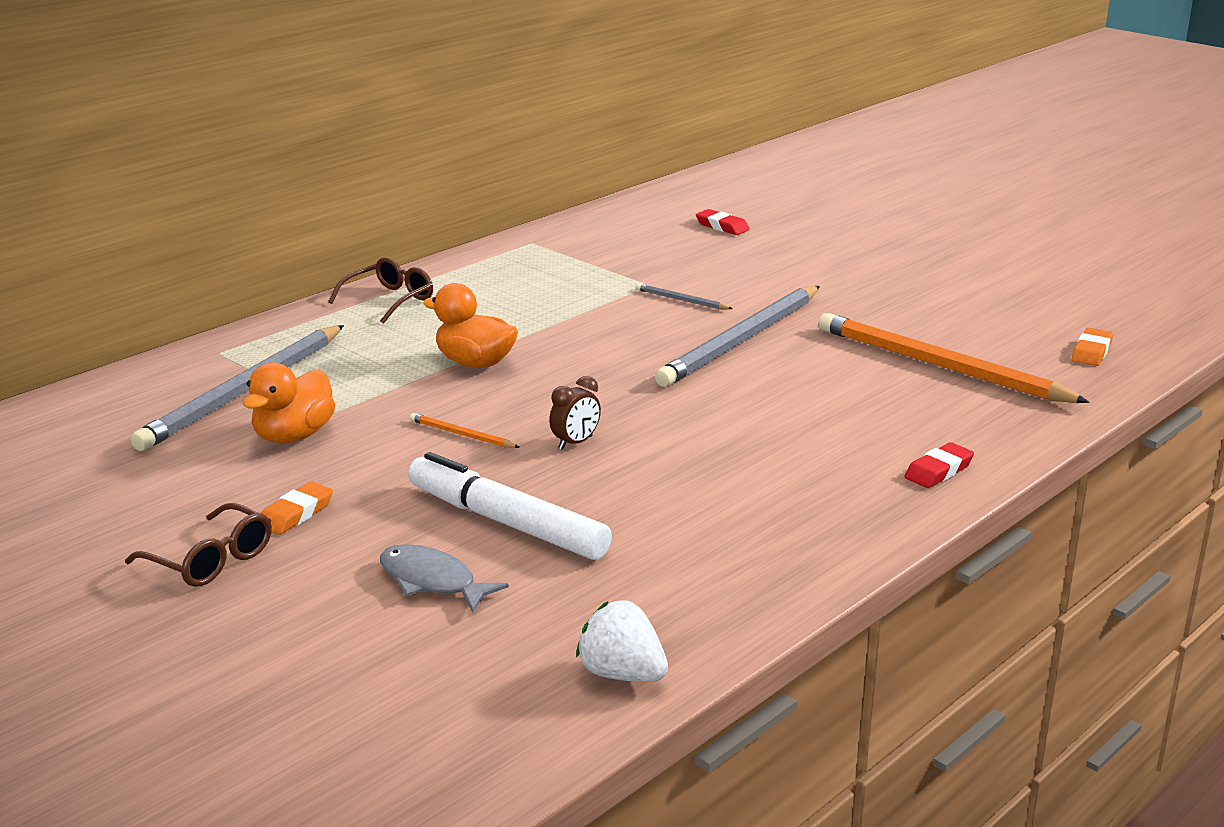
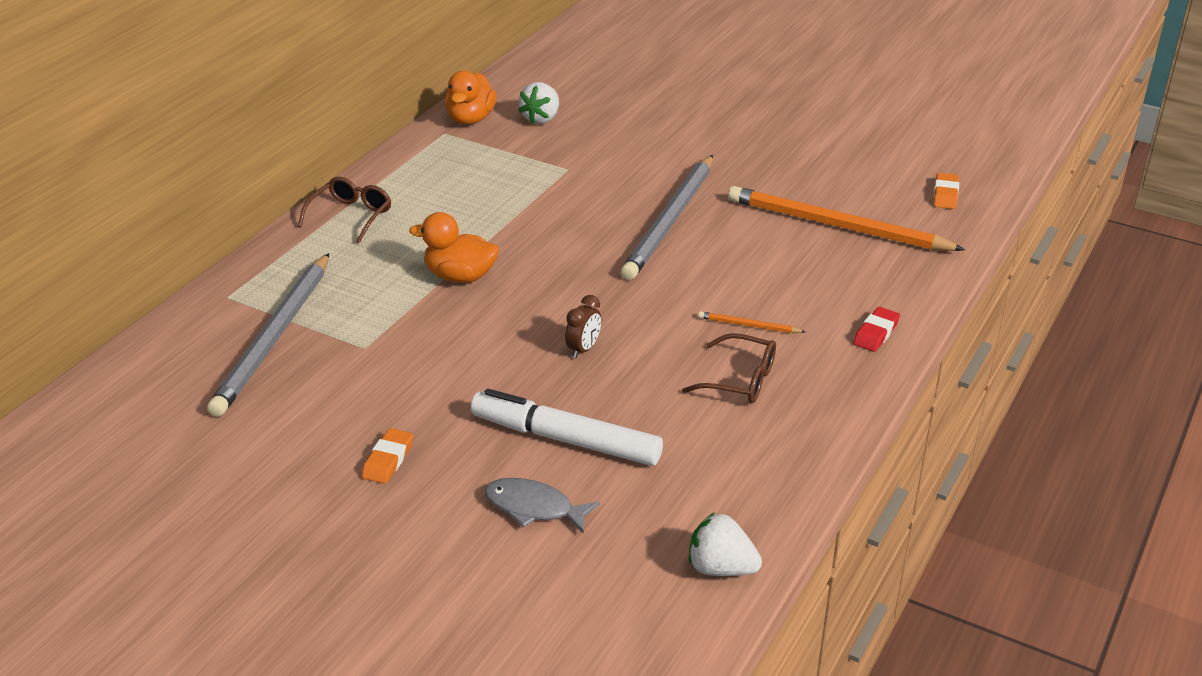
camera: 15 degrees left, 10 degrees up
(211, 560) = (341, 519): brown glasses -> brown glasses (740, 380)
(293, 436) = (343, 379): orange duck -> orange duck (470, 119)
(462, 435) = (486, 355): orange pencil -> orange pencil (749, 325)
(644, 240) = (541, 119): none -> white strawberry
(682, 300) = (602, 183): grey pencil -> none
(722, 226) = (600, 94): red eraser -> none

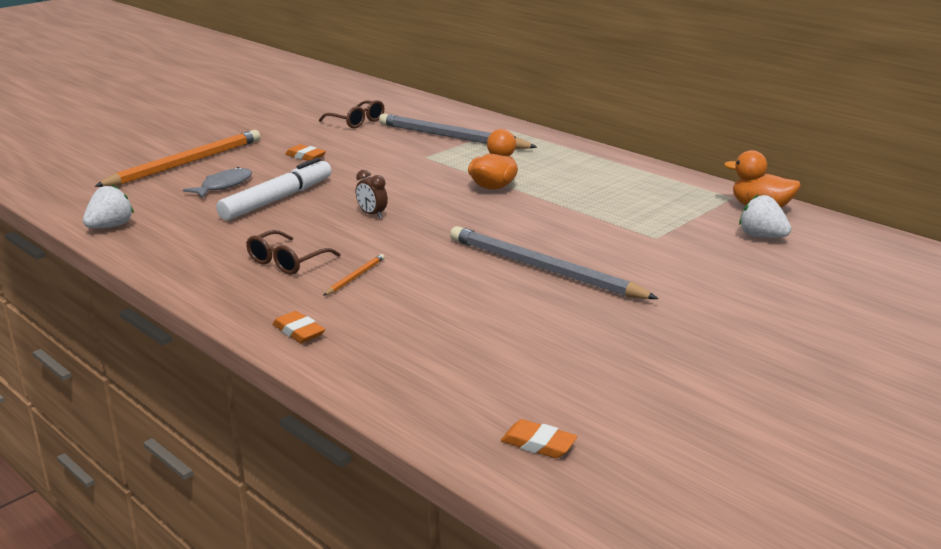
camera: 105 degrees right, 10 degrees down
(351, 216) = (596, 161): brown glasses -> brown glasses (357, 122)
(838, 226) = (496, 352): orange pencil -> orange pencil (185, 163)
(876, 333) = (299, 331): red eraser -> orange eraser

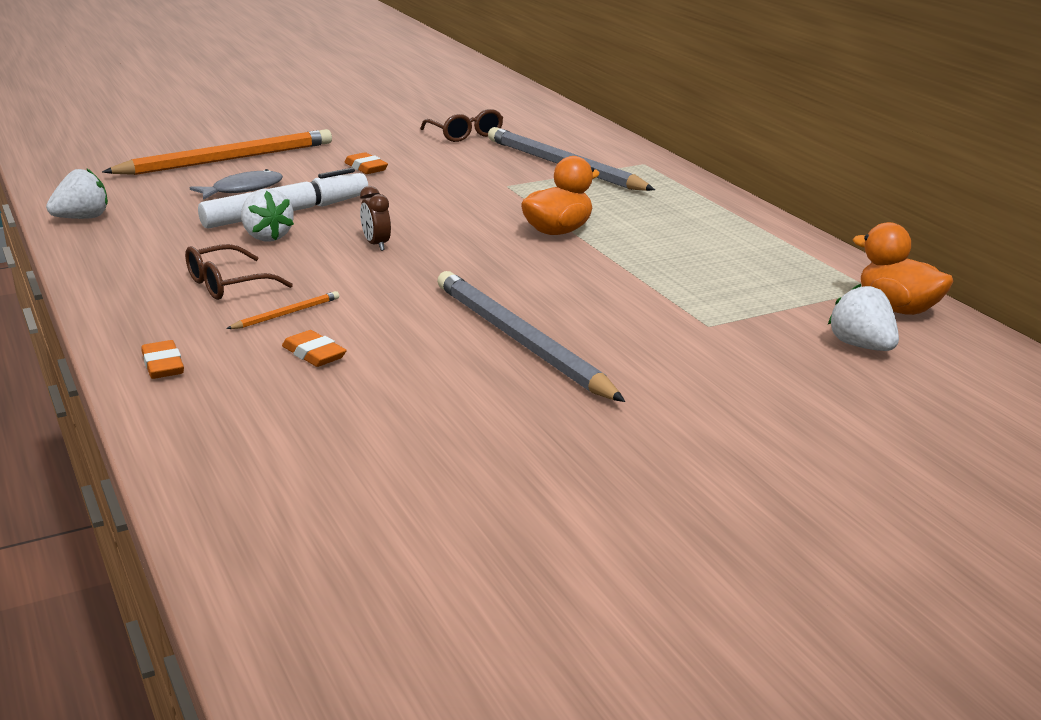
camera: 20 degrees right, 0 degrees up
(281, 220) = (267, 237): none -> white strawberry
(538, 444) = (304, 550): orange eraser -> orange eraser (314, 354)

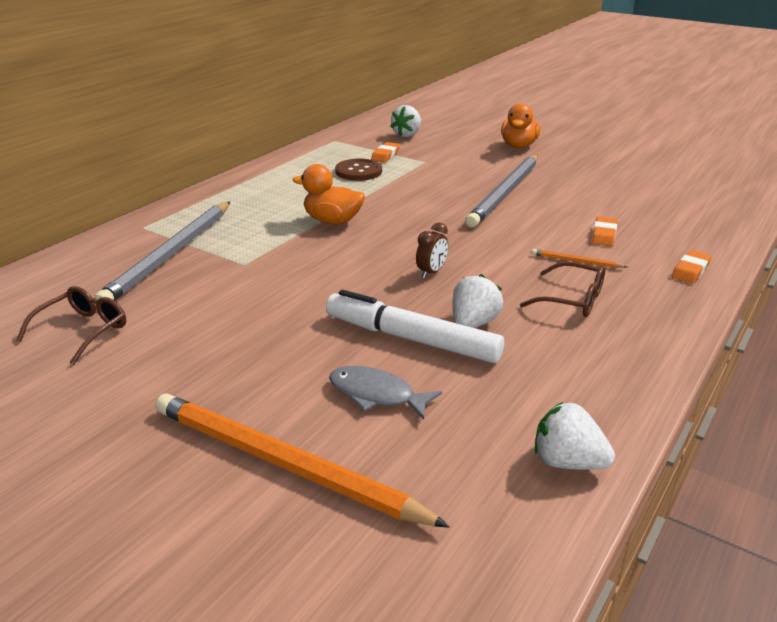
camera: 120 degrees left, 5 degrees up
(366, 168) = (244, 348): orange eraser -> orange eraser (385, 155)
(708, 274) = (358, 171): none -> brown button
(898, 309) = (355, 134): orange duck -> orange duck (518, 146)

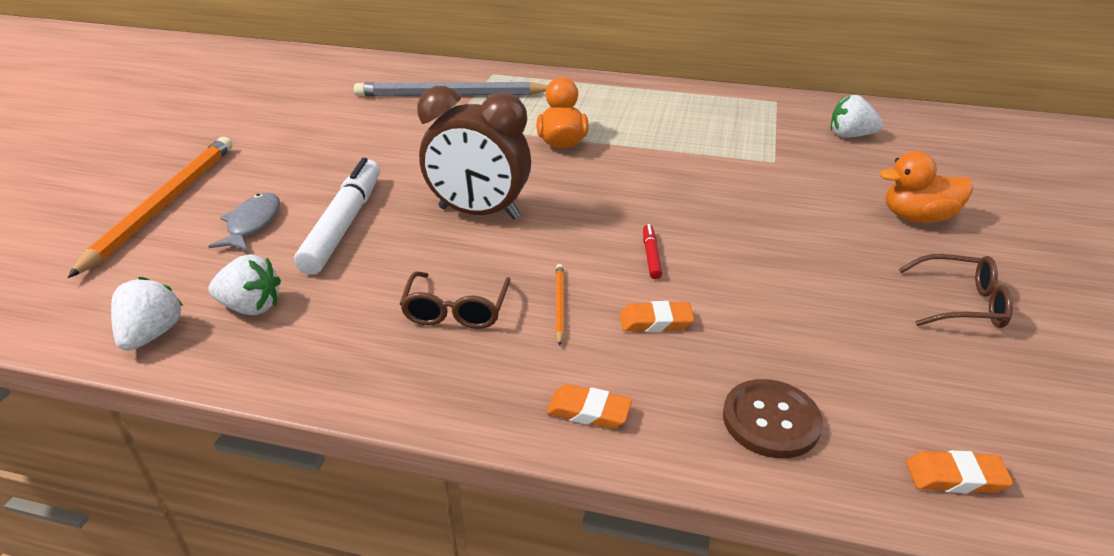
camera: 70 degrees right, 5 degrees up
(83, 330) = (324, 99): brown glasses -> brown glasses (961, 303)
(358, 171) = (699, 130): brown button -> brown button (771, 420)
(385, 155) = (765, 135): orange eraser -> orange eraser (955, 477)
(431, 272) = (479, 213): brown clock -> brown clock, size x2.38
(473, 323) = (381, 252): white strawberry -> white strawberry (251, 307)
(505, 193) = (730, 229): grey pencil -> none
(527, 222) = (651, 256): none -> red marker

